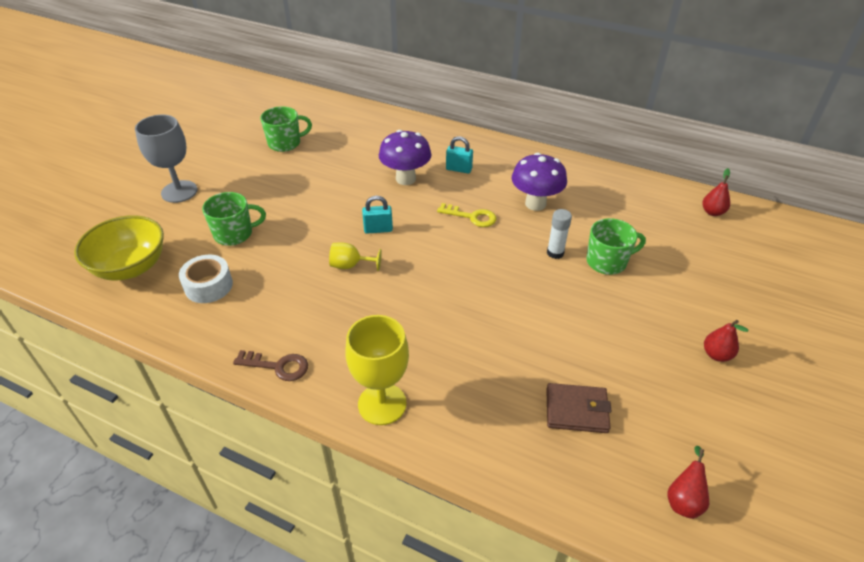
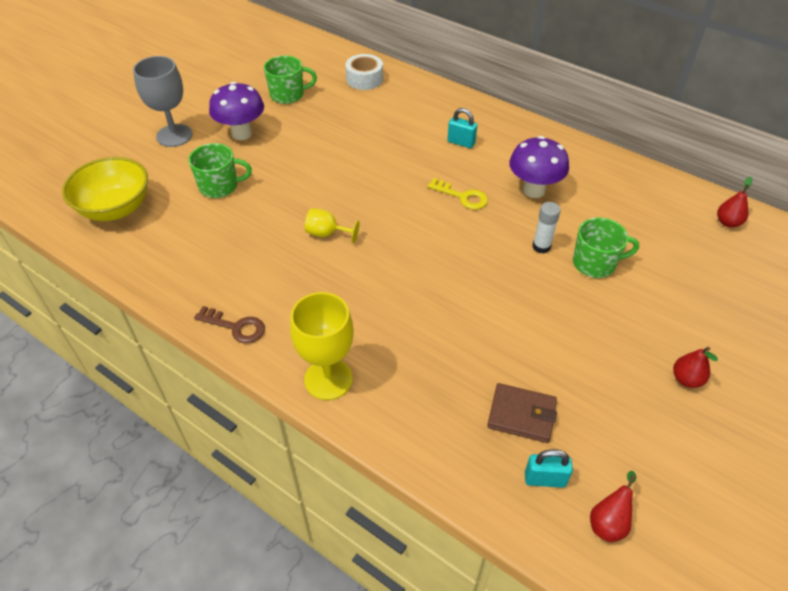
camera: 10 degrees right, 5 degrees up
(208, 286) = (185, 237): white tape -> white tape (364, 79)
(378, 229) = (363, 199): turquoise padlock -> turquoise padlock (544, 479)
(405, 179) = (403, 147): purple mushroom -> purple mushroom (242, 133)

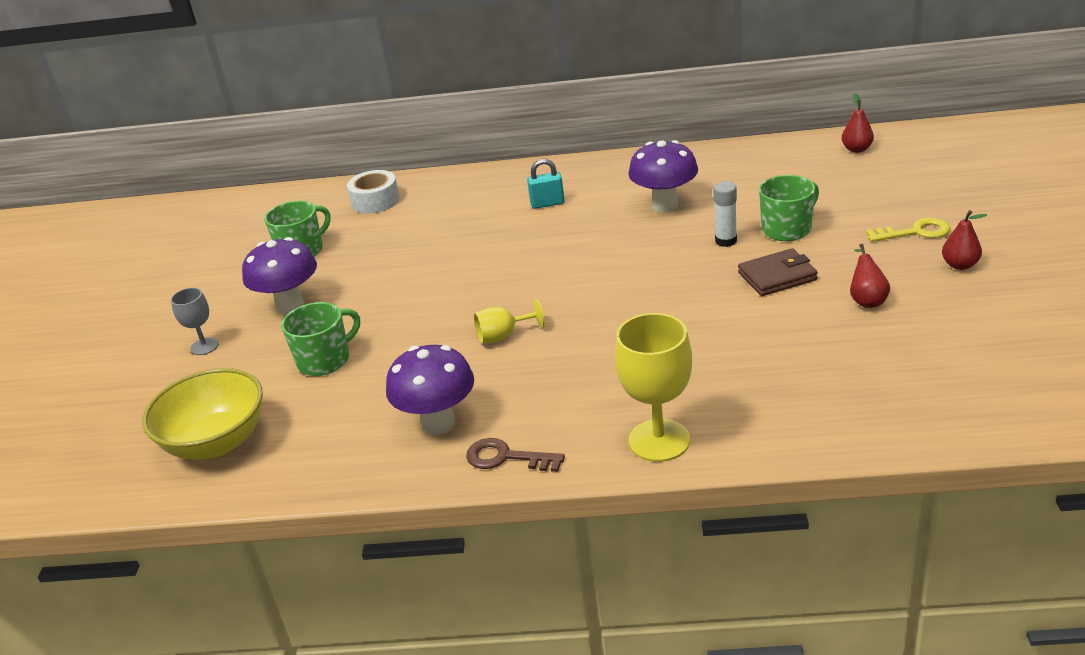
camera: 30 degrees left, 15 degrees down
(174, 135) = (204, 346): grey goblet -> grey goblet, size x0.56
(228, 275) = (438, 423): none -> purple mushroom
(236, 327) = (506, 457): brown key -> brown key turned 150 degrees counterclockwise
(462, 196) = (604, 242): yellow key -> yellow key (915, 232)
(521, 415) = (866, 363): brown wallet -> brown wallet (777, 276)
(544, 479) = (942, 393): turquoise padlock -> none
(608, 522) = (1025, 389): red pear -> red pear (867, 300)

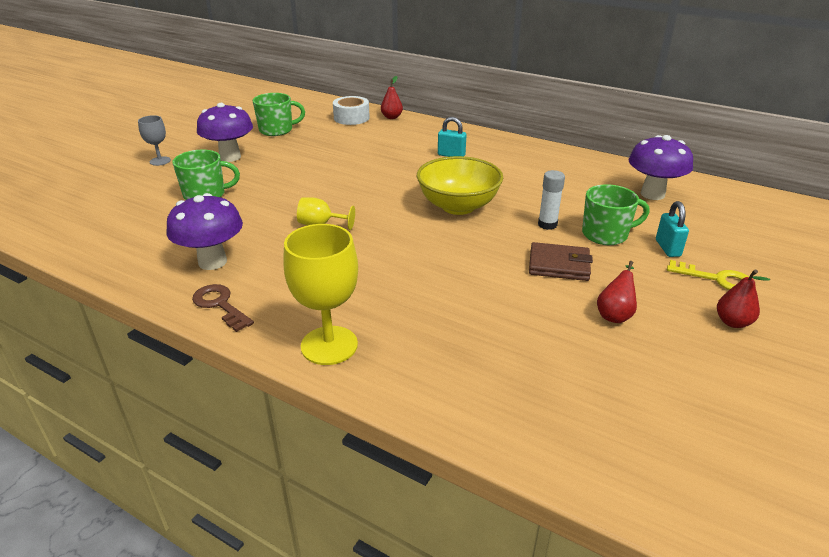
camera: 25 degrees right, 0 degrees up
(216, 442) = (91, 216): yellow bowl -> yellow bowl (458, 206)
(665, 205) = (530, 184): purple mushroom -> purple mushroom (652, 194)
(851, 220) = (668, 248): none -> turquoise padlock
(856, 149) = (727, 199): red pear -> red pear (391, 117)

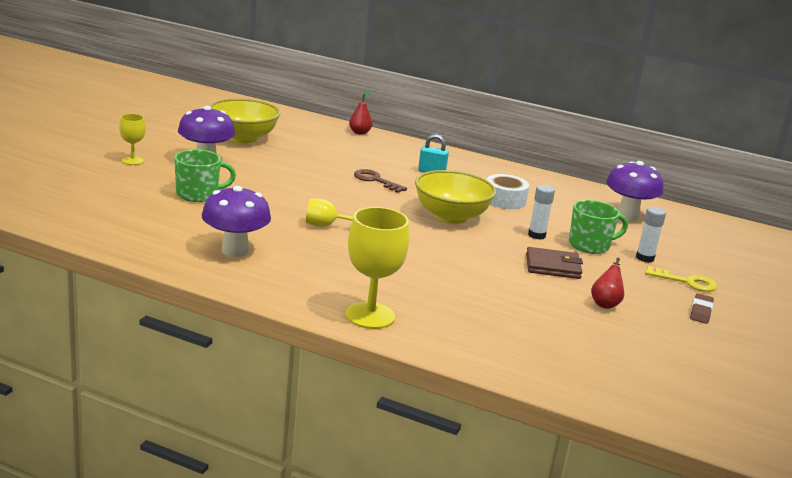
camera: 10 degrees left, 10 degrees down
(160, 161) = (132, 161): grey goblet -> yellow goblet
(220, 305) = (259, 284): brown key -> brown key (375, 180)
(277, 130) = (243, 138): green mug -> yellow bowl
(351, 118) = (317, 131): white tape -> white tape (504, 200)
(668, 248) = (644, 258): turquoise padlock -> white glue stick
(732, 322) = (701, 311): red pear -> brown eraser

